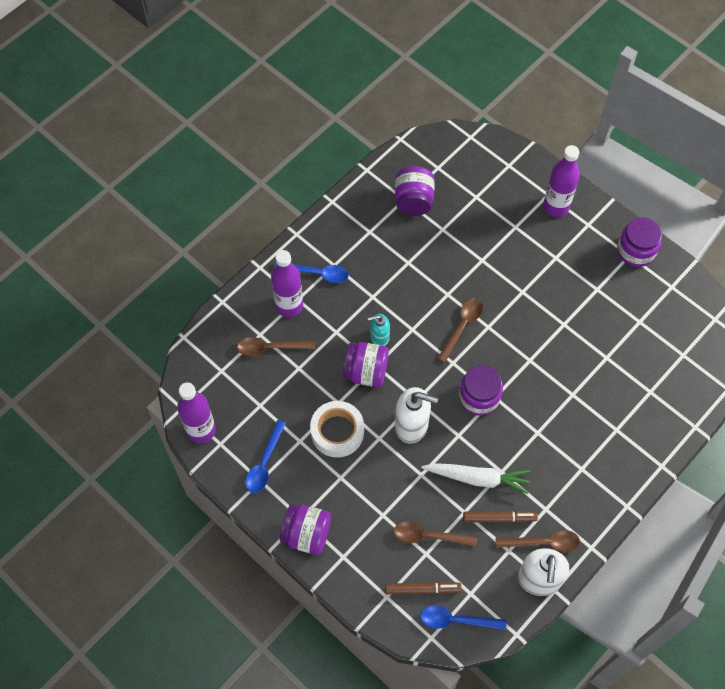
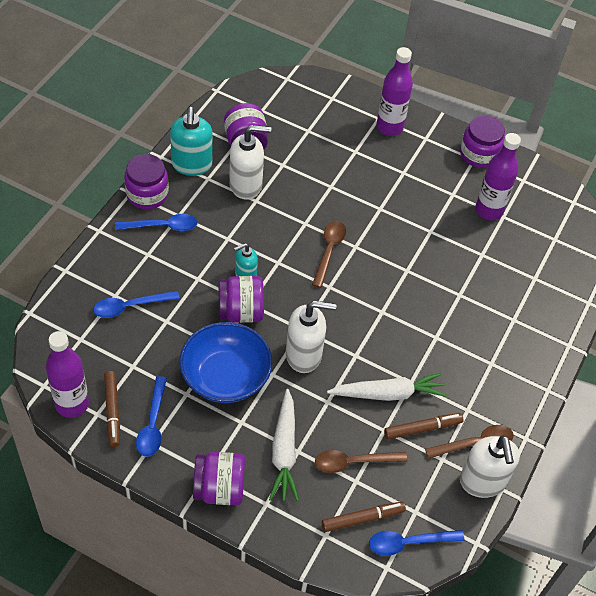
camera: 20 degrees left, 10 degrees down
(233, 444) = (112, 411): none -> brown marker
(270, 348) = (130, 306): brown spoon -> blue spoon
(289, 306) = (140, 262): purple bottle -> purple bottle (489, 210)
(337, 432) = (225, 377): white tape -> blue bowl
(358, 215) = (192, 165): none -> turquoise soap dispenser
(370, 513) = (284, 451): none -> white carrot
(403, 245) = (246, 185): none -> white soap dispenser
(479, 397) = (366, 314): purple jar -> purple jar (147, 194)

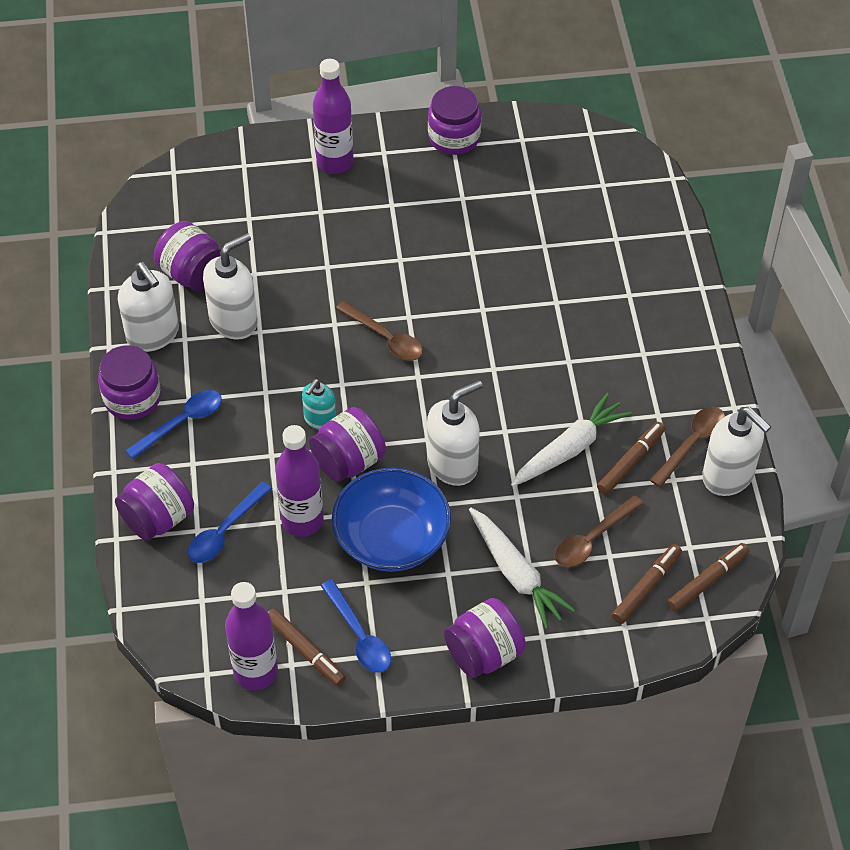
camera: 30 degrees left, 0 degrees up
(99, 274) = (158, 518): none -> purple jar
(192, 165) = (153, 334): turquoise soap dispenser -> white soap dispenser
(329, 251) = (385, 338): brown spoon -> brown spoon turned 150 degrees clockwise
(408, 543) = (707, 581): blue spoon -> brown marker
(489, 210) = (513, 194): purple bottle -> purple bottle (302, 521)

